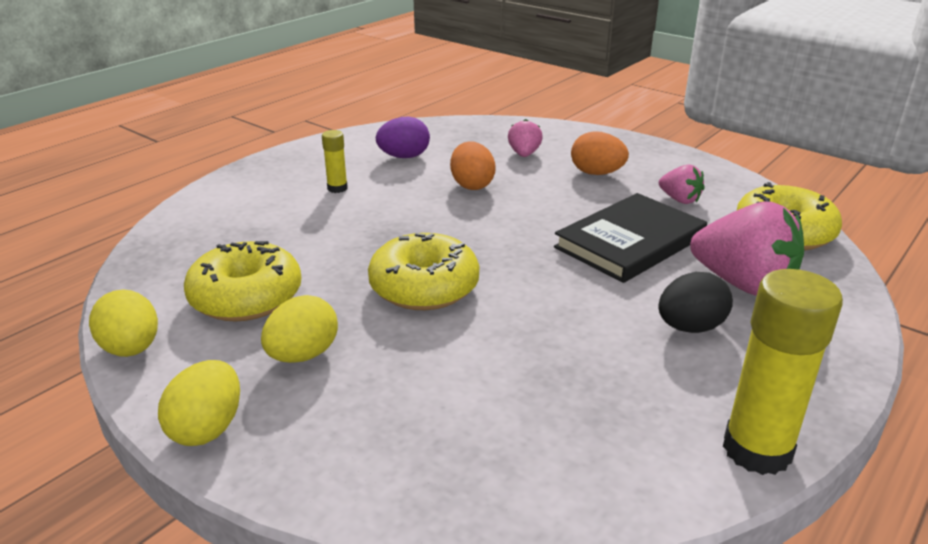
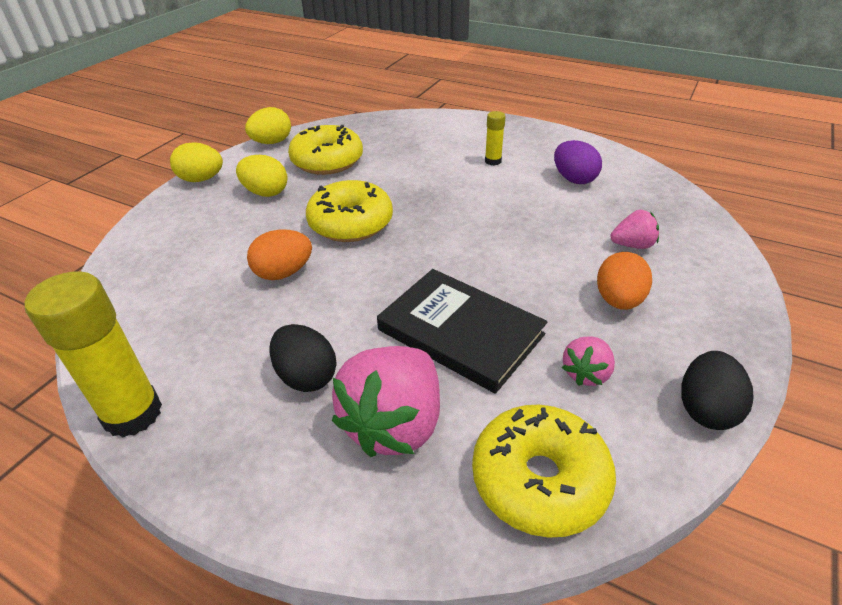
camera: 80 degrees right, 10 degrees up
(472, 185) = (537, 222): orange egg -> orange egg (283, 273)
(711, 169) = (705, 409): none -> black egg

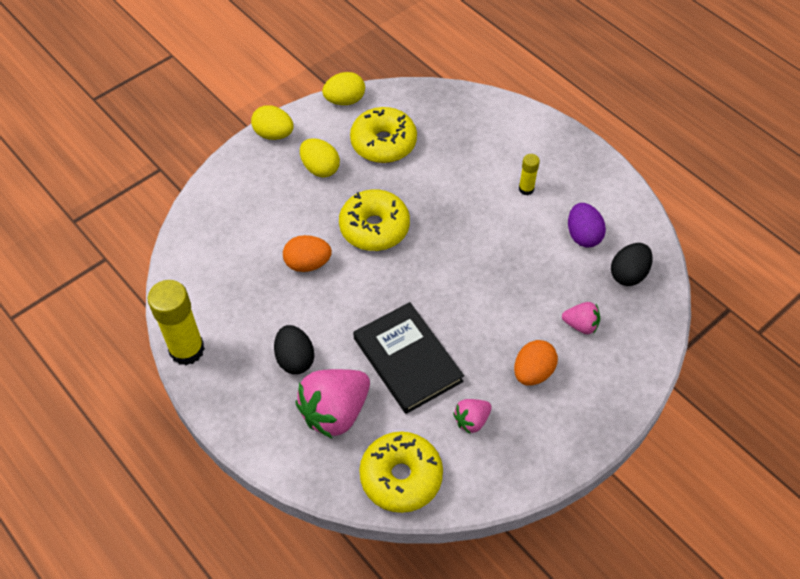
camera: 20 degrees right, 15 degrees up
(705, 409) = (530, 472): black egg -> black egg (628, 274)

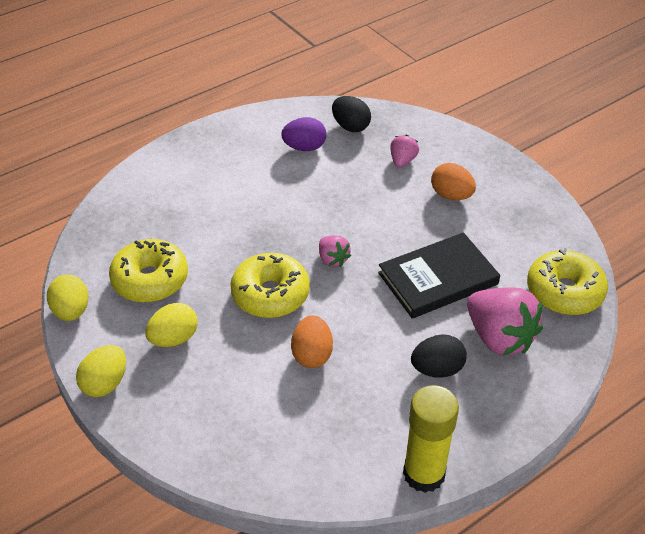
camera: 85 degrees left, 10 degrees down
(471, 420) = (502, 239): pink strawberry -> pink strawberry (333, 259)
(526, 189) = (241, 177): yellow glue stick -> none

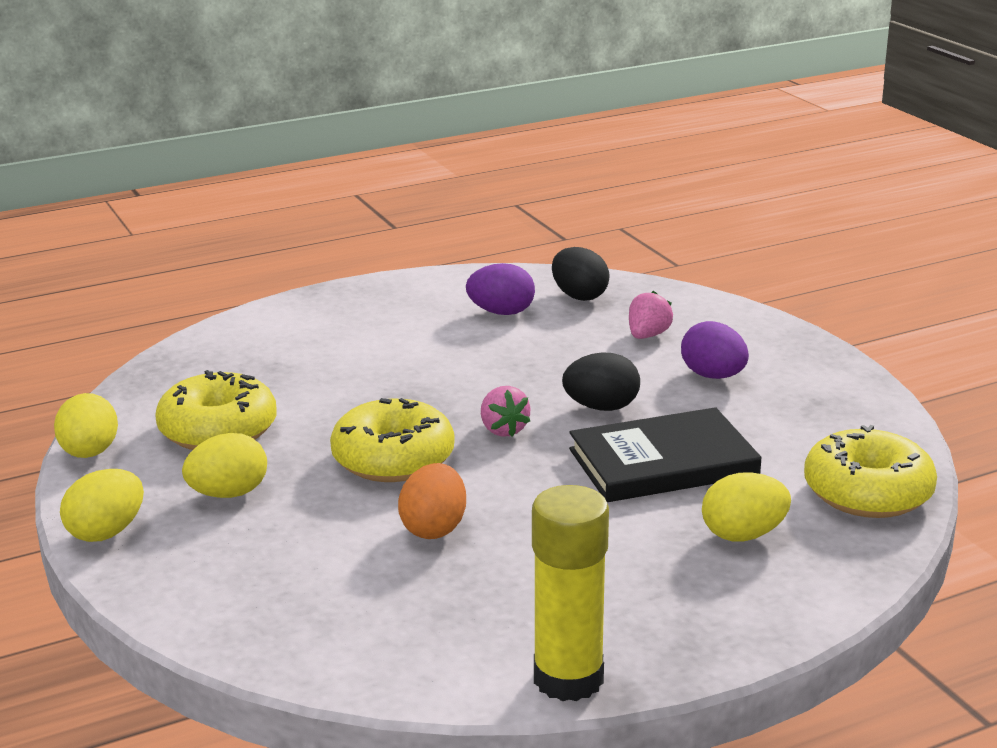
camera: 10 degrees right, 20 degrees down
(437, 369) = (629, 561): black egg -> black egg (601, 407)
(451, 195) = (713, 376): orange egg -> purple egg
(499, 337) = (743, 535): pink strawberry -> yellow egg

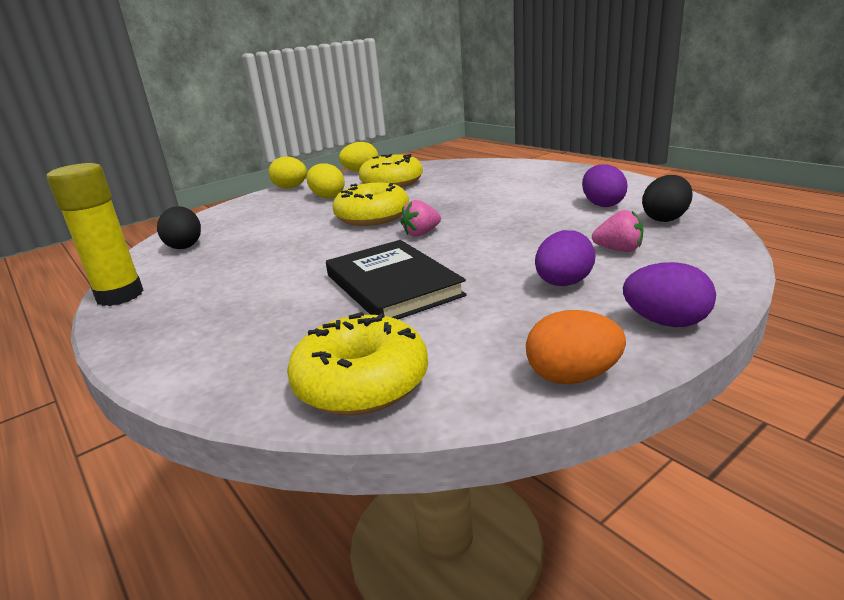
camera: 80 degrees right, 0 degrees up
(434, 528) = (293, 238): orange egg -> orange egg (572, 377)
(601, 407) = (472, 254): black egg -> black egg (185, 246)
(743, 535) = (282, 329): yellow egg -> none
(809, 353) = (665, 322): none -> purple egg

